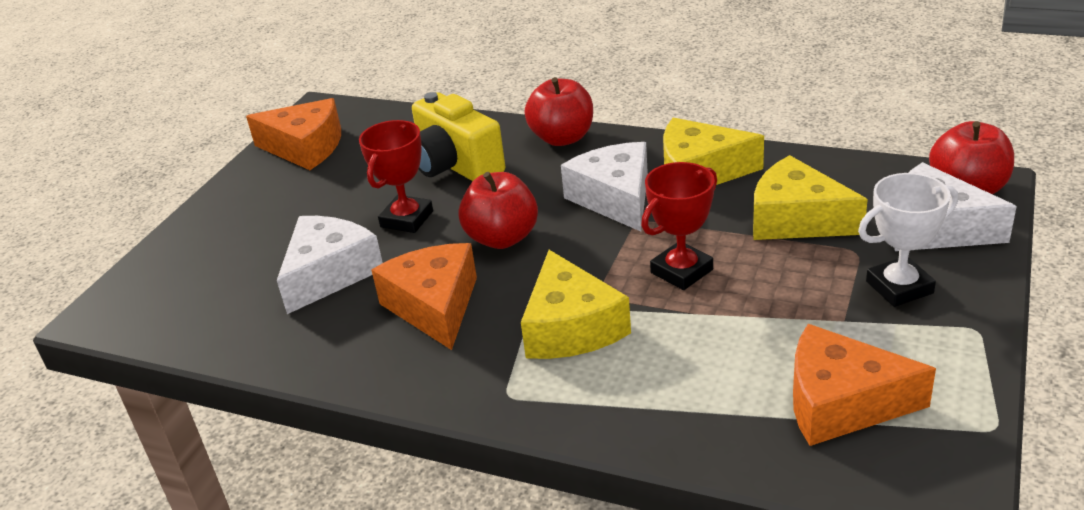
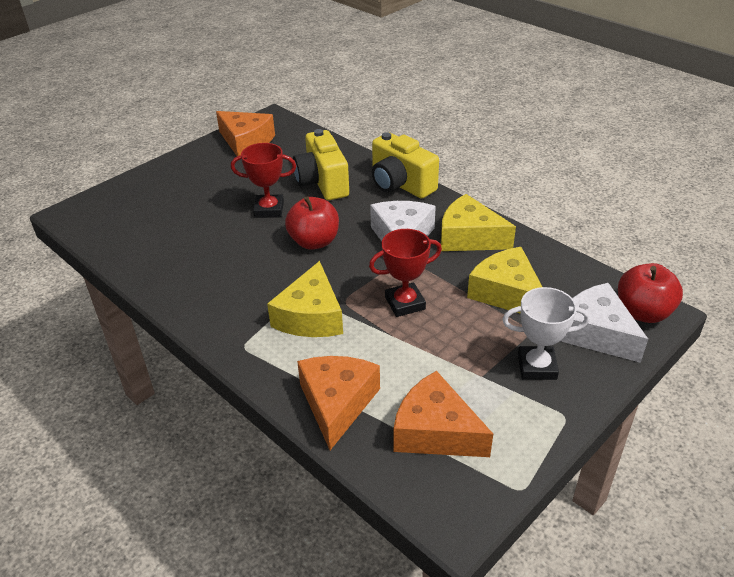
camera: 20 degrees right, 5 degrees up
(329, 273) = (202, 231): white cheese -> none
(407, 219) = (269, 210): red trophy -> red trophy turned 45 degrees clockwise
(434, 306) = (244, 273): orange cheese -> orange cheese (337, 403)
(562, 138) = (400, 184): red apple -> yellow camera

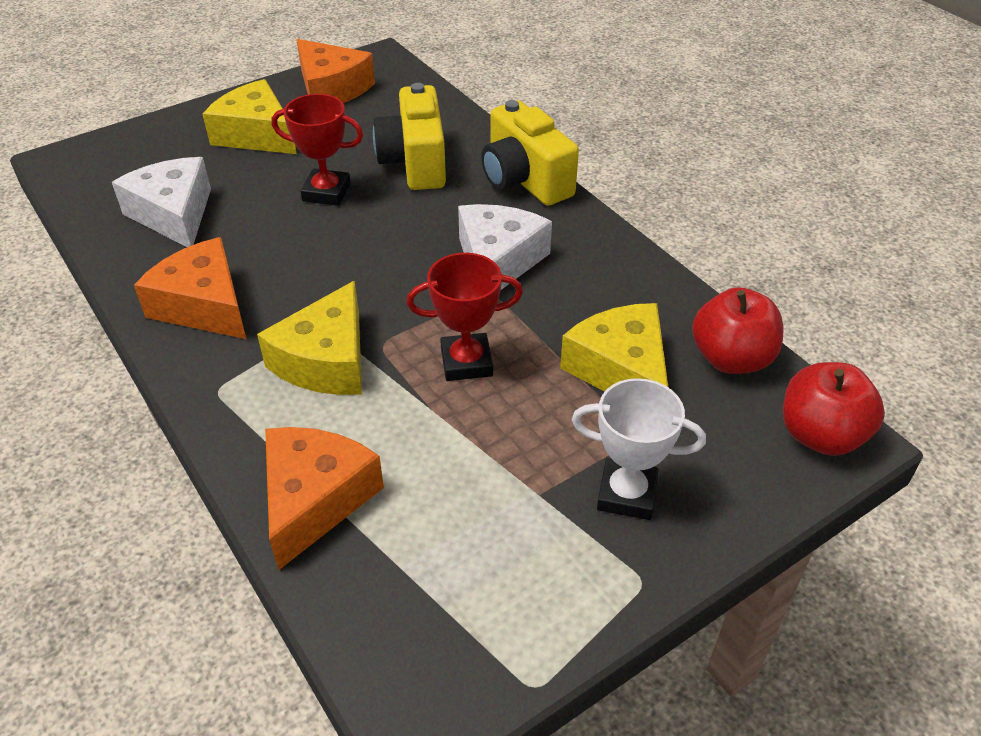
camera: 10 degrees right, 5 degrees up
(314, 242) = (371, 249): red apple -> red apple (731, 358)
(435, 431) = (439, 569): orange cheese -> orange cheese (203, 305)
(469, 237) = (596, 275): yellow cheese -> yellow cheese (256, 134)
(595, 333) = (735, 456): white cheese -> white cheese (173, 214)

